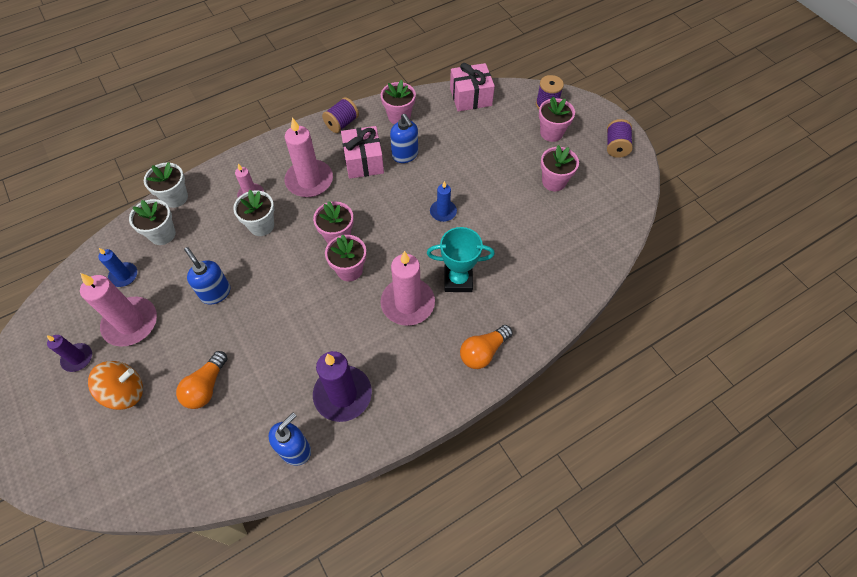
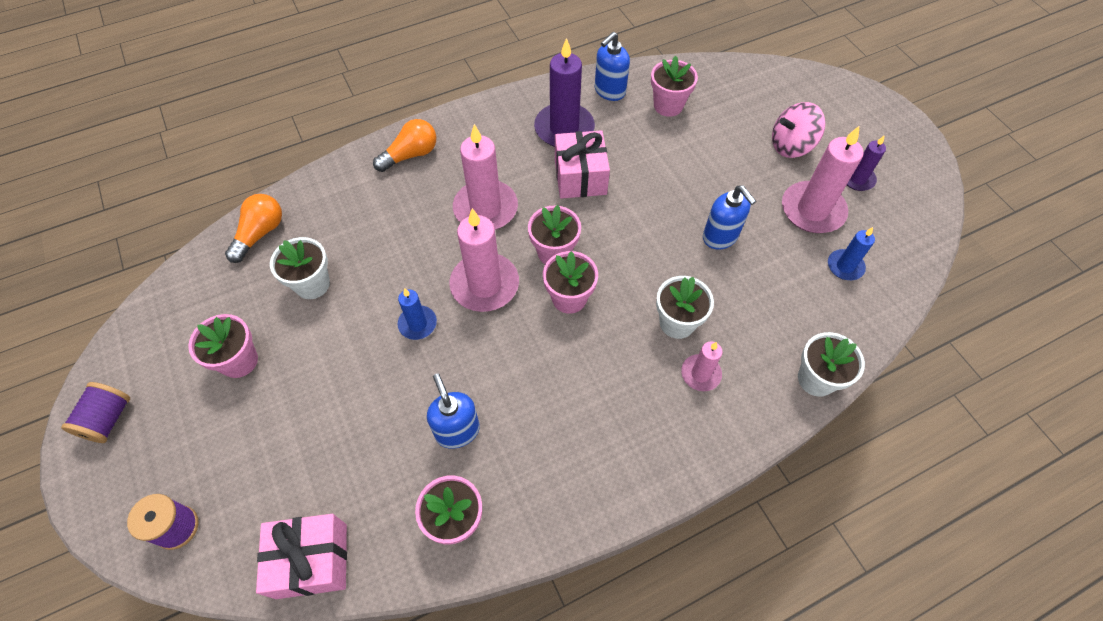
camera: 175 degrees left, 0 degrees up
(125, 392) = (791, 145): orange spinning top -> pink spinning top
(162, 234) = (814, 320): white flower pot -> white flower pot (312, 284)
(206, 387) = (707, 144): orange light bulb -> orange light bulb (260, 233)
(309, 180) = (613, 393): pink candle -> pink candle (484, 285)
(342, 123) = (561, 512): purple spool -> none
(363, 161) = (526, 423): pink gift -> pink gift (580, 177)
(458, 280) = (419, 230): turquoise trophy -> none
(551, 133) = (199, 457): pink flower pot -> pink flower pot (668, 105)

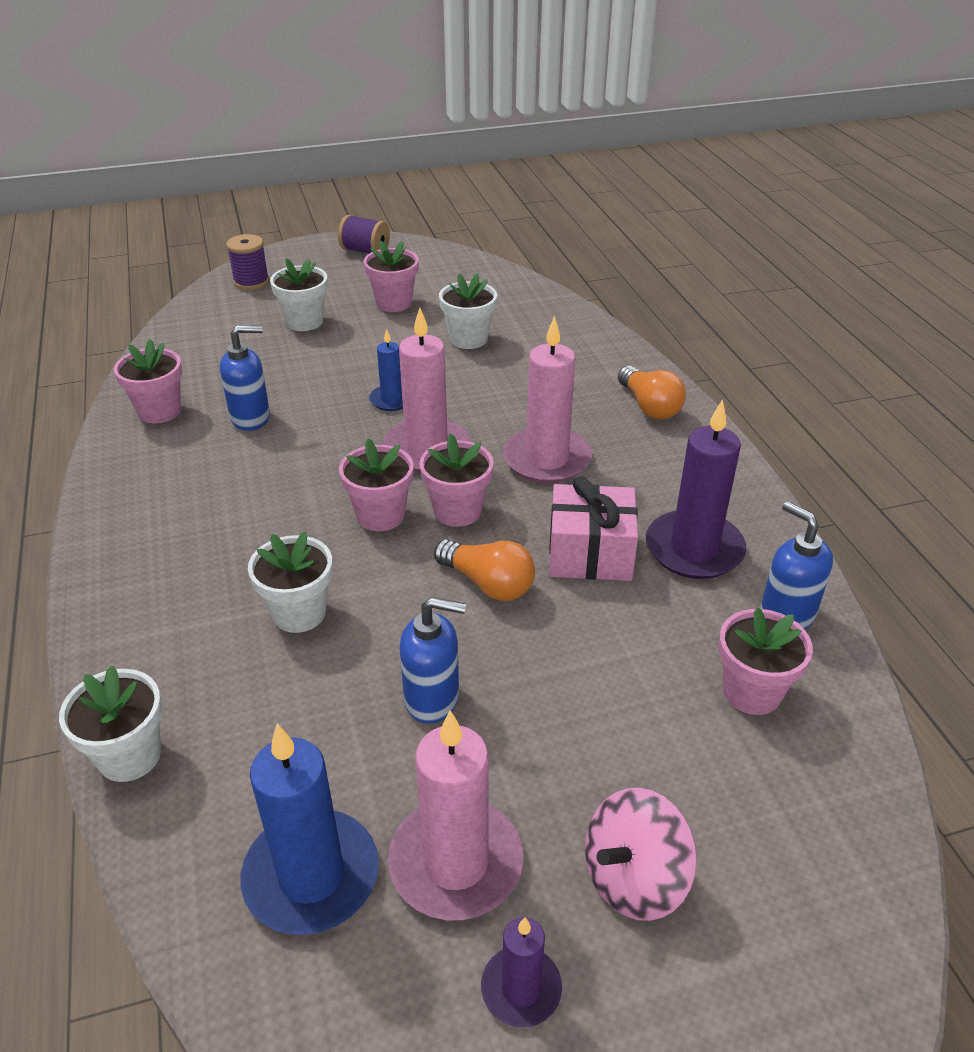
camera: 100 degrees right, 20 degrees down
(260, 233) = (544, 310): orange light bulb -> orange light bulb (488, 583)
(277, 437) = (304, 322): none -> white flower pot
(311, 560) = (179, 338): pink gift -> none
(700, 374) = (210, 621): pink candle -> none
(720, 237) = (432, 699): blue soap dispenser -> blue soap dispenser turned 150 degrees counterclockwise
(791, 145) = (634, 878): pink spinning top -> pink spinning top turned 120 degrees counterclockwise
(845, 266) = (311, 876): blue candle -> blue candle, size x1.84

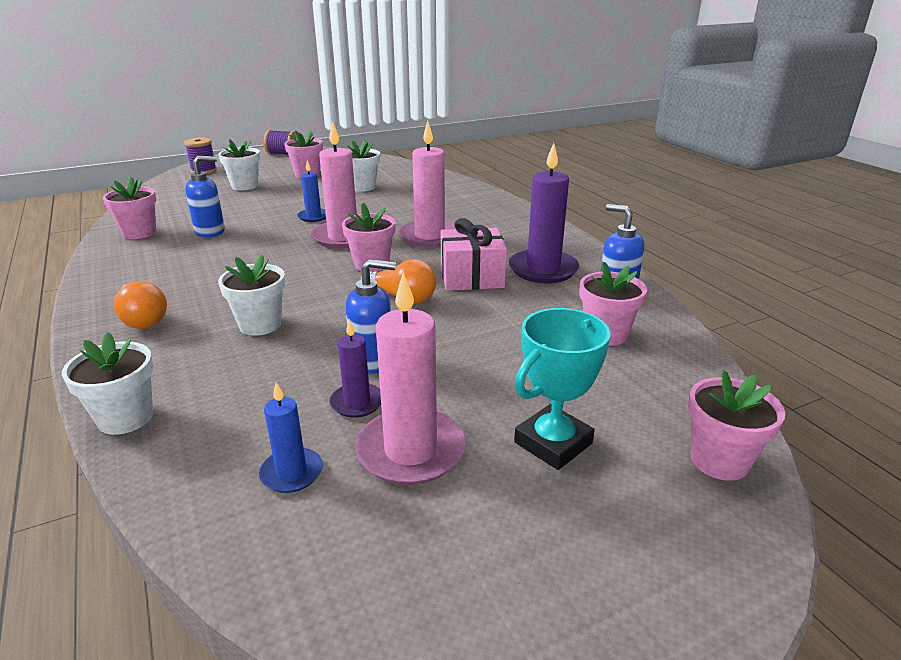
camera: 10 degrees left, 10 degrees down
(311, 876) = (291, 473): blue candle -> blue candle, size x0.54
(380, 515) = (315, 271): pink flower pot -> pink flower pot (719, 460)
(521, 989) = (482, 521): purple candle -> purple candle (357, 403)
(634, 878) = (553, 443): pink spinning top -> turquoise trophy
(649, 406) = (493, 208): orange light bulb -> orange light bulb (143, 319)

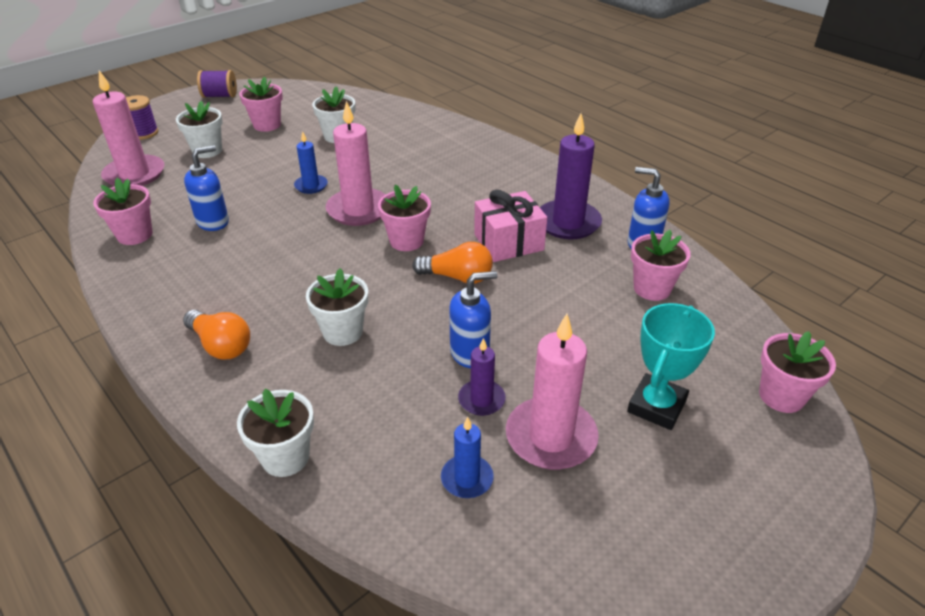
camera: 15 degrees left, 10 degrees up
(429, 236) = (443, 196): pink candle -> pink candle (134, 174)

